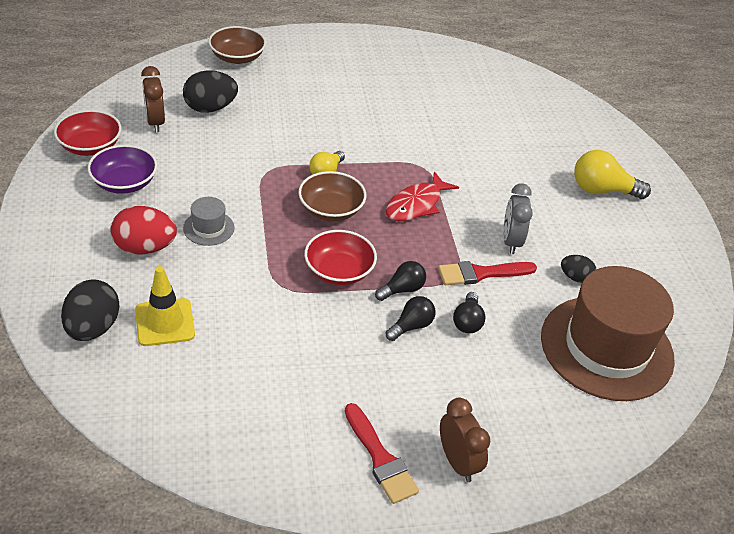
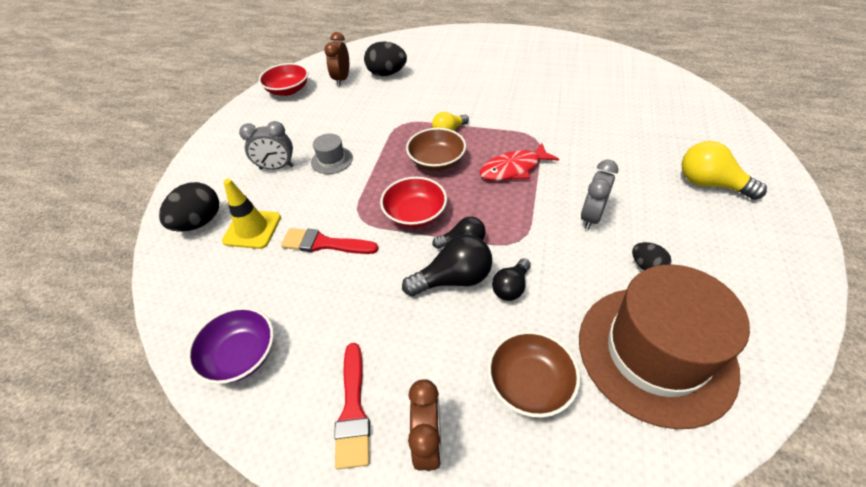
camera: 30 degrees right, 5 degrees up
(124, 183) = (294, 118): purple bowl -> purple bowl (241, 355)
(145, 248) = (276, 167): red egg -> grey clock
(237, 57) = (427, 41): brown bowl -> brown bowl (529, 383)
(411, 326) = (453, 279): black light bulb -> black light bulb, size x1.61
(481, 273) = (547, 242): red brush -> red brush (324, 244)

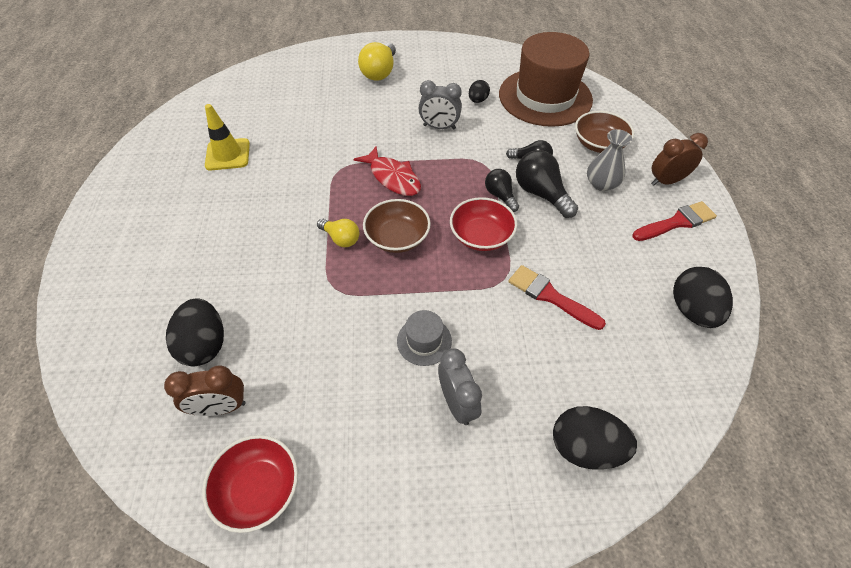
camera: 110 degrees left, 5 degrees up
(241, 355) = (692, 310): purple bowl -> black egg
(252, 229) = (565, 376): yellow traffic cone -> yellow traffic cone (228, 154)
(324, 244) = (550, 296): red brush -> red brush turned 135 degrees clockwise
(450, 350) = (601, 184): none -> grey vase

